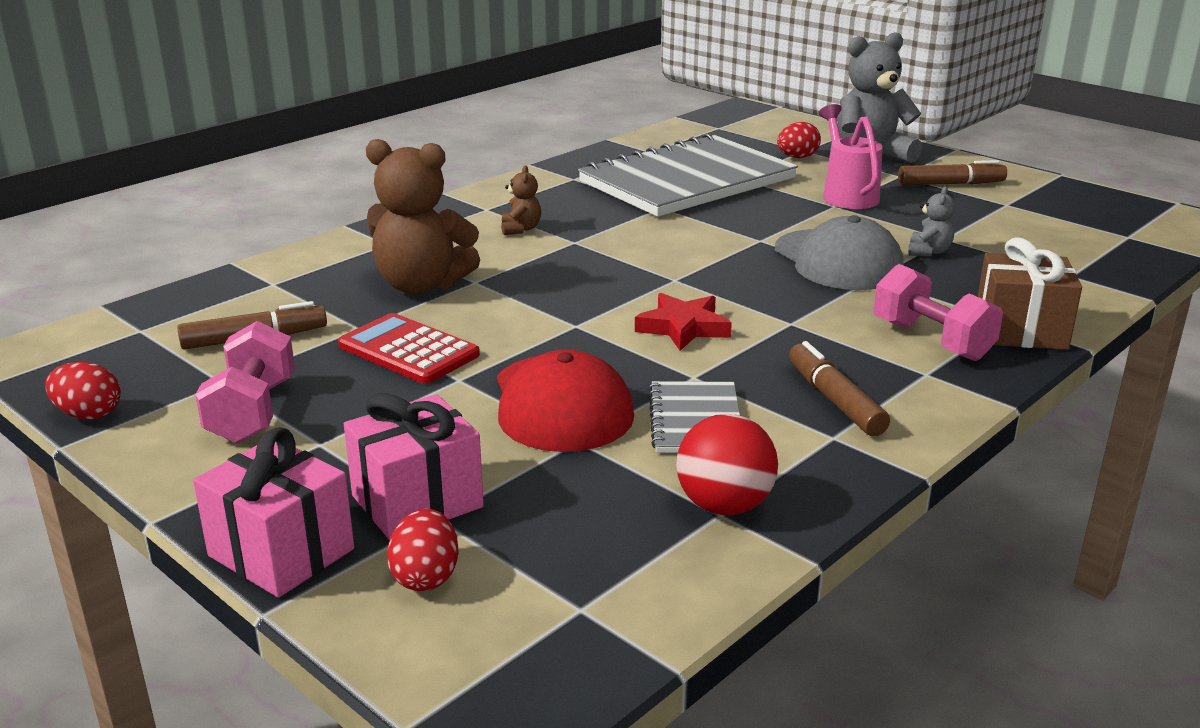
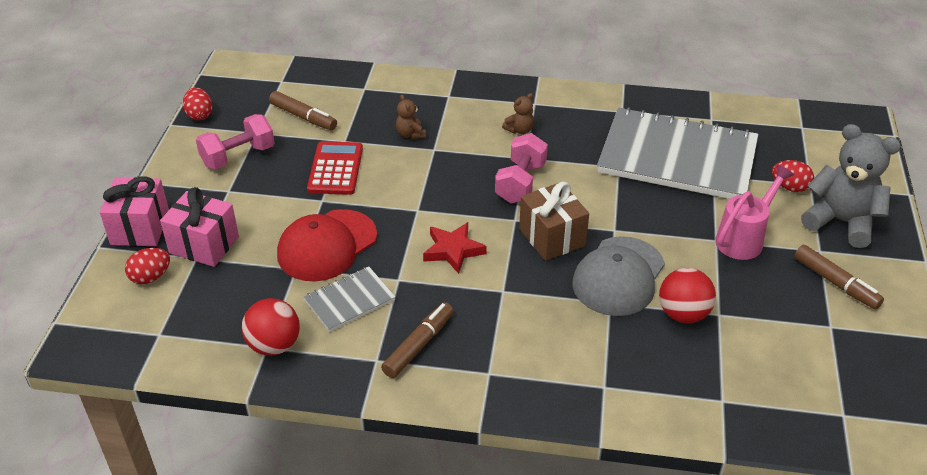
camera: 55 degrees right, 15 degrees up
(421, 285) = (410, 134): brown teddy bear -> brown teddy bear, size x0.45
(928, 252) = (683, 314): grey teddy bear -> red ball
(931, 341) = (537, 361): pink dumbbell -> pink dumbbell (520, 183)
(1020, 331) = (593, 399): brown gift -> brown gift (552, 237)

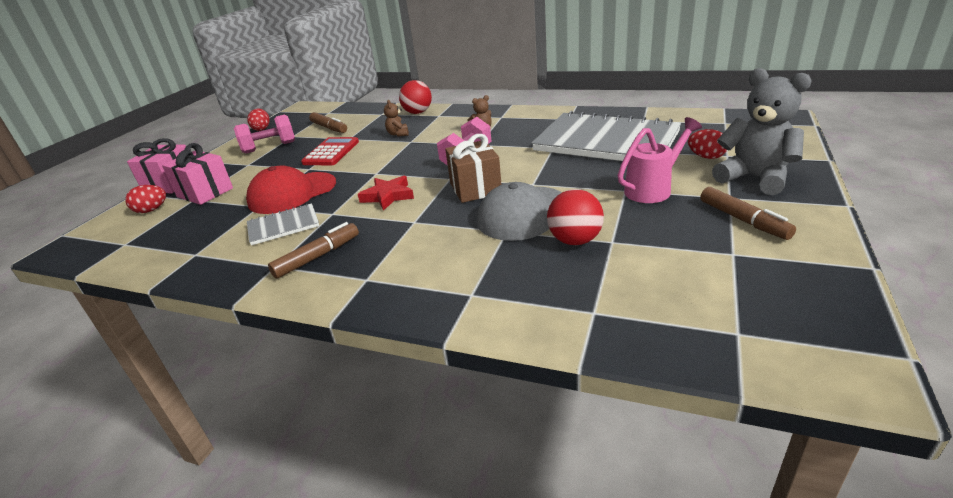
camera: 15 degrees right, 10 degrees down
(274, 345) = (201, 253): red ball -> red ball (417, 112)

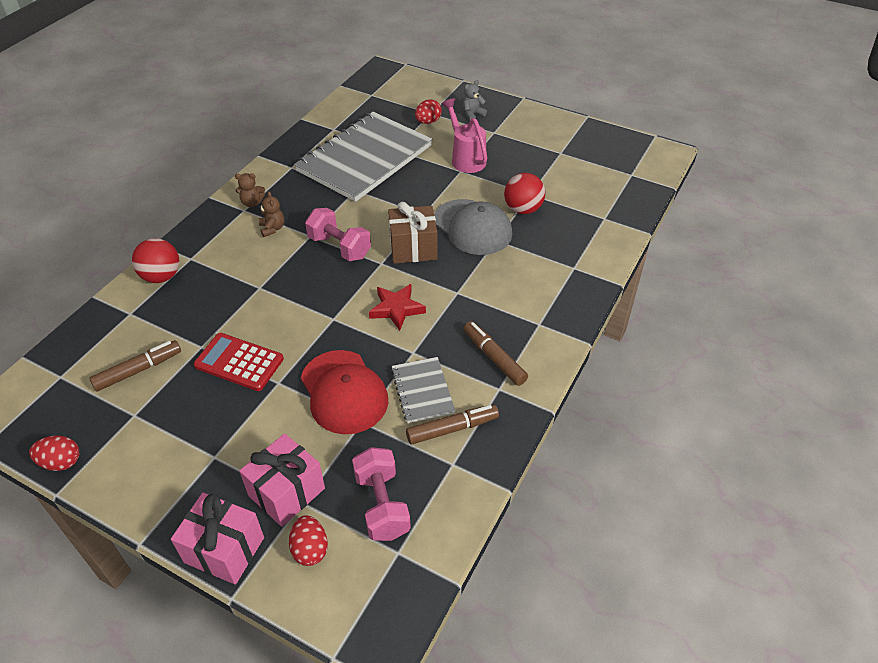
camera: 85 degrees left, 15 degrees up
(269, 147) = (163, 438): pink dumbbell -> pink dumbbell (382, 505)
(398, 134) = (226, 297): brown teddy bear -> brown teddy bear (252, 203)
(743, 220) = (525, 137): brown marker -> brown marker (452, 429)
(755, 178) = (472, 114): grey teddy bear -> grey teddy bear, size x0.45

